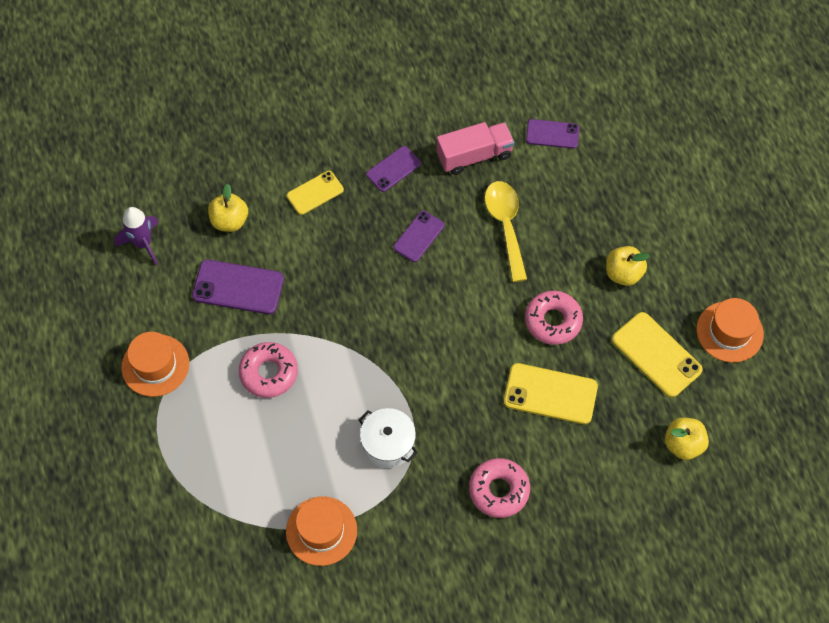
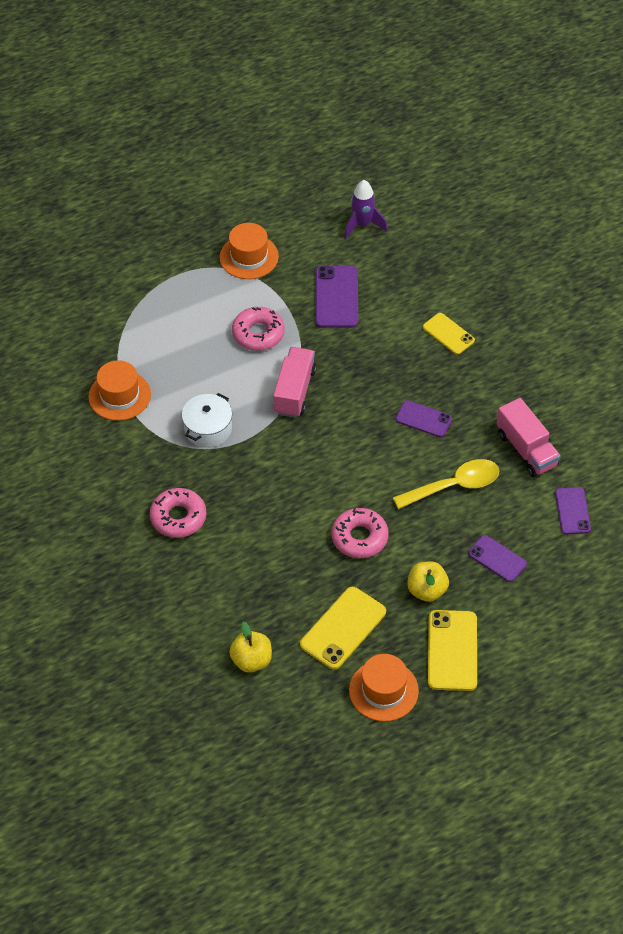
camera: 80 degrees right, 10 degrees down
(230, 221) = (401, 279): yellow apple -> none
(356, 350) = (294, 391): none -> pink truck
(393, 169) = (492, 388): purple phone -> purple phone (497, 558)
(550, 394) = (282, 545): yellow phone -> yellow phone (452, 650)

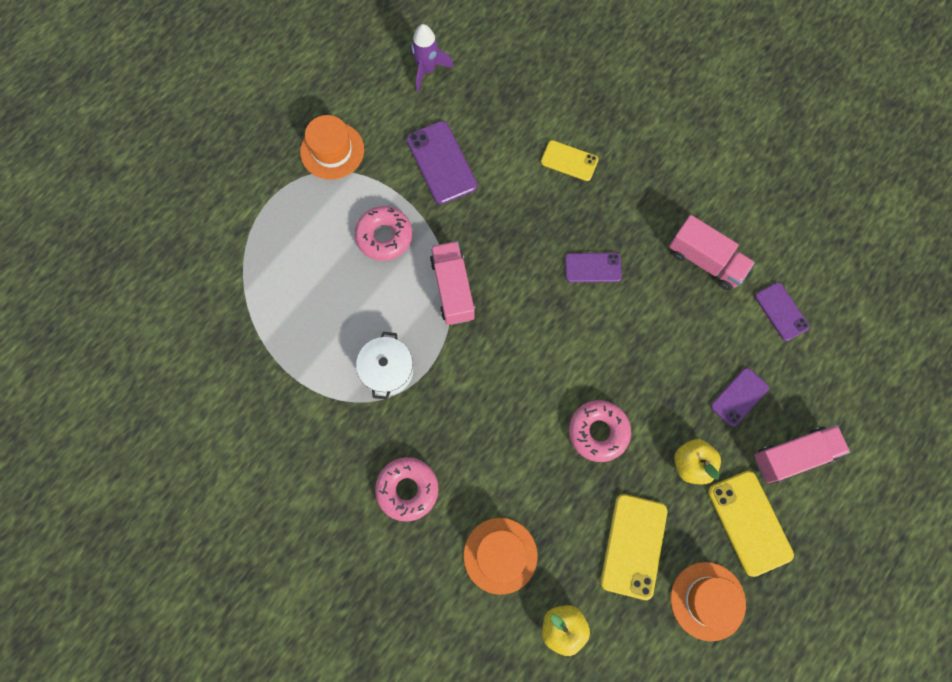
camera: 25 degrees left, 20 degrees up
(119, 395) = (277, 369): orange hat -> orange hat (500, 555)
(454, 486) = (659, 331): yellow spoon -> none
(497, 558) = (739, 397): purple phone -> purple phone turned 60 degrees counterclockwise
(520, 618) = (793, 456): none -> pink truck

